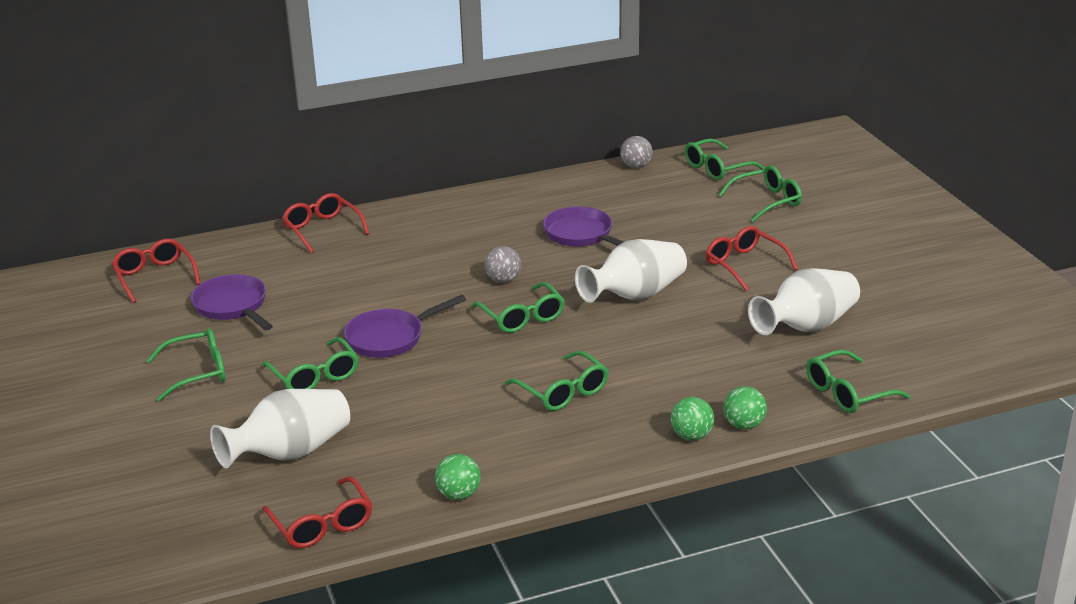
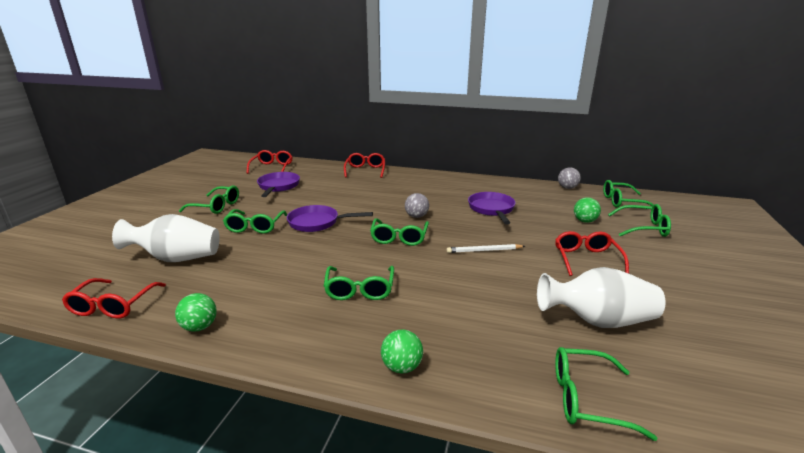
camera: 35 degrees right, 5 degrees down
(635, 295) = (484, 250): white vase -> white pencil
(744, 425) = (455, 380): green ball -> green ball (584, 221)

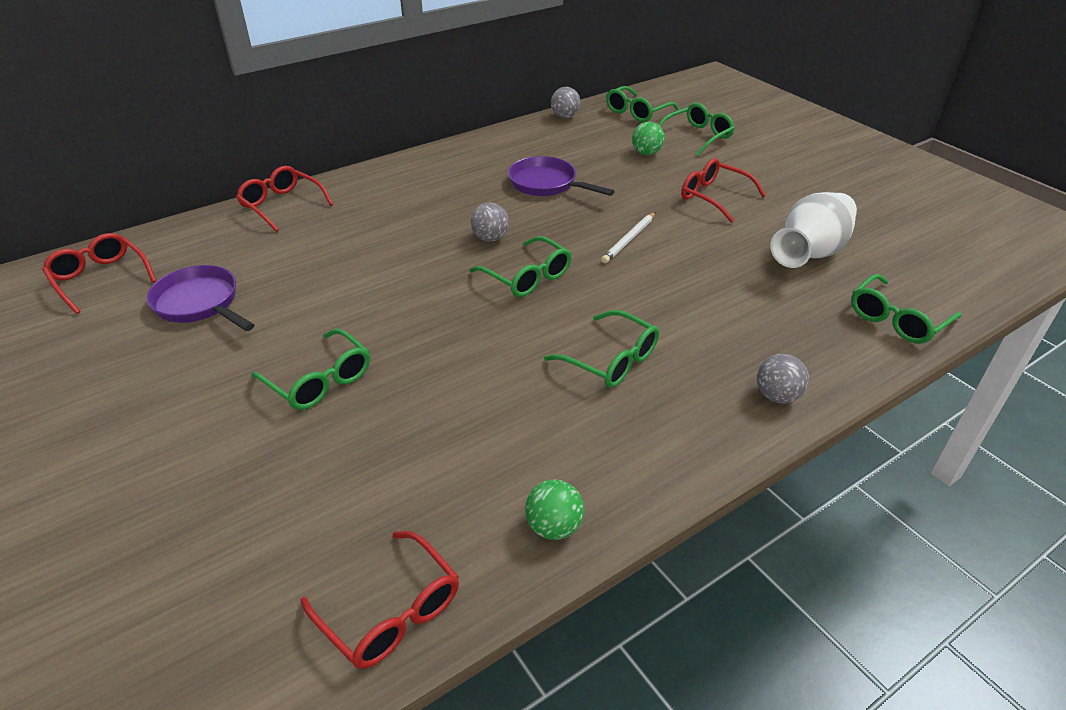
camera: 50 degrees left, 15 degrees up
(177, 258) = (317, 498): white vase -> none
(215, 206) = (170, 397): green glasses -> none
(317, 223) = (393, 319): purple pan -> none
(401, 367) = (777, 396): green ball -> grey ball

